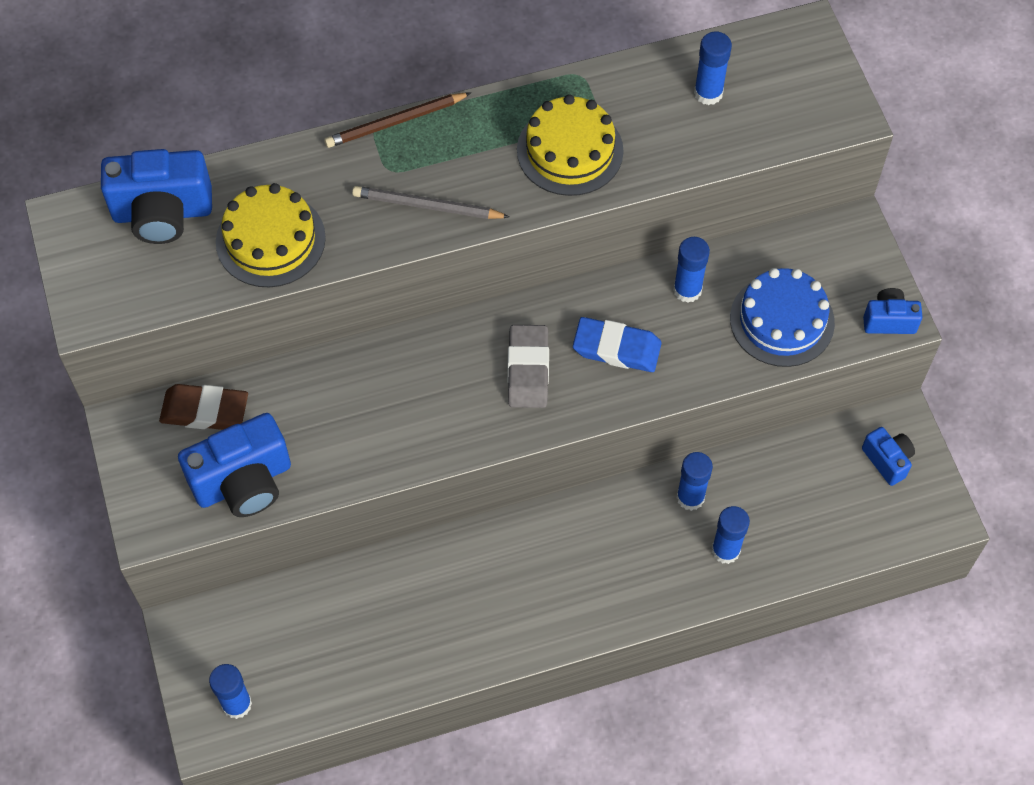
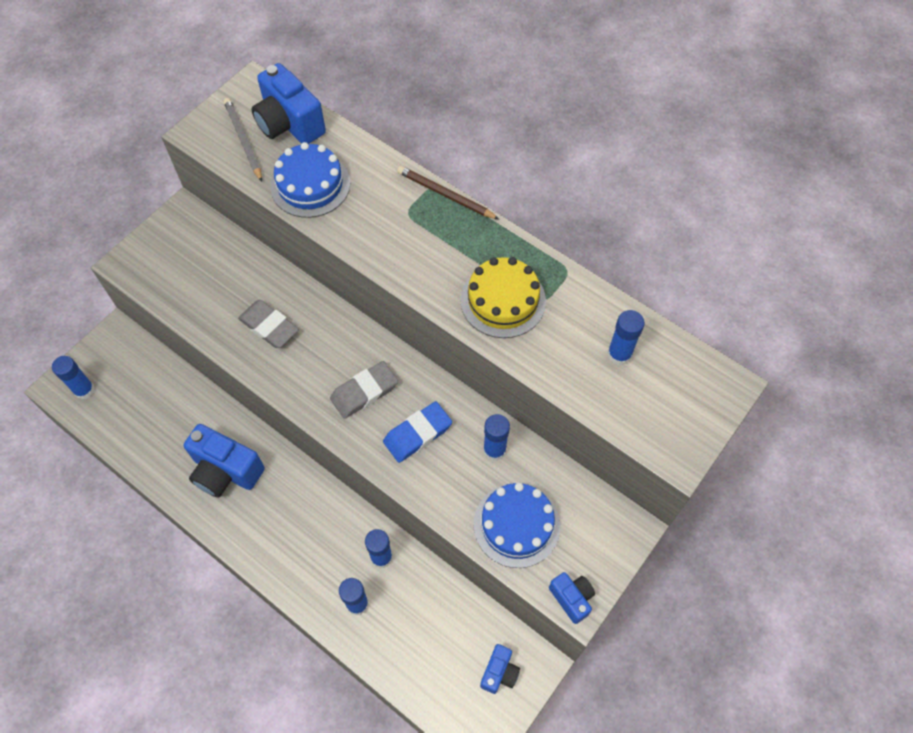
camera: 55 degrees right, 0 degrees up
(205, 411) = (217, 243): brown eraser -> none
(243, 482) = (183, 290): blue camera -> blue camera (226, 471)
(270, 240) = (310, 185): yellow cake -> blue cake
(368, 417) = (269, 326): none -> grey eraser
(427, 206) = (396, 248): grey pencil -> grey pencil (243, 140)
(616, 348) = (417, 434): blue eraser -> blue eraser turned 75 degrees clockwise

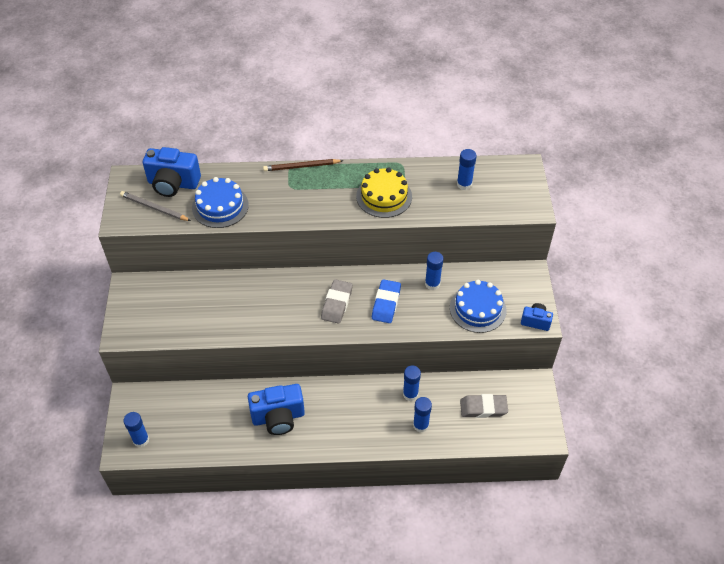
camera: 40 degrees left, 10 degrees down
(269, 326) = (248, 308): grey eraser -> grey eraser (483, 408)
(499, 672) = (523, 400): blue camera -> none

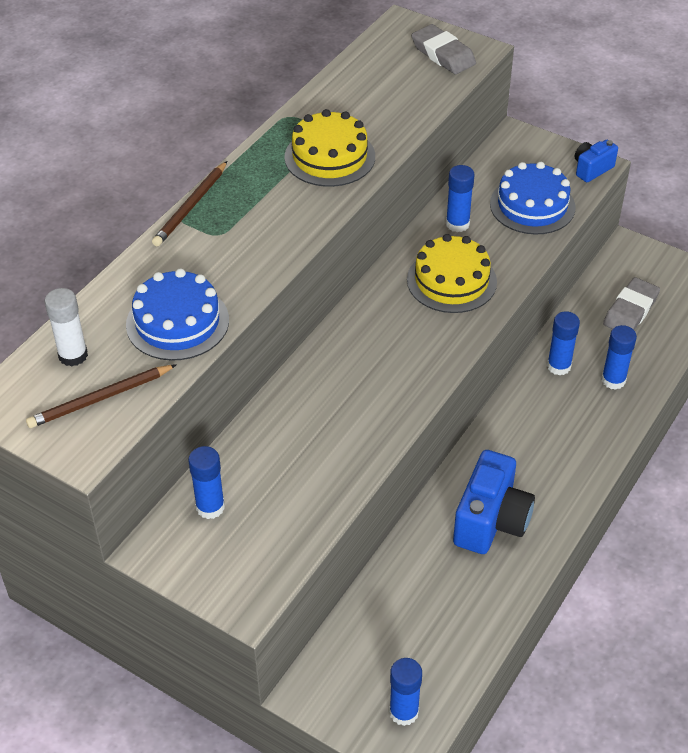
camera: 55 degrees left, 5 degrees down
(154, 208) = (100, 399): grey pencil -> brown pencil
(173, 184) = (73, 355): blue camera -> white glue stick
(337, 303) = (409, 327): grey eraser -> grey eraser (443, 54)
(386, 303) = (451, 281): blue eraser -> yellow cake
(464, 184) = (381, 82): blue glue stick -> blue glue stick (210, 507)

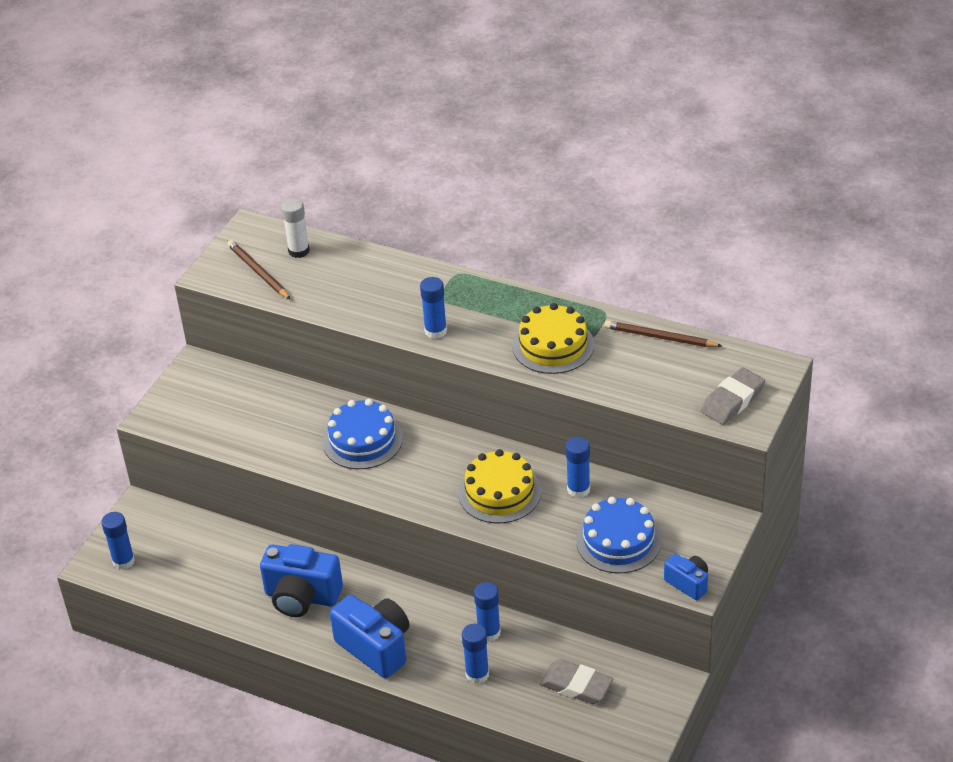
camera: 85 degrees right, 5 degrees down
(177, 322) = (338, 294): blue cake -> blue cake (362, 440)
(191, 206) = (471, 277): brown pencil -> brown pencil (660, 337)
(210, 507) = (235, 386): blue glue stick -> blue glue stick (435, 331)
(572, 459) = (375, 647): none -> blue camera

